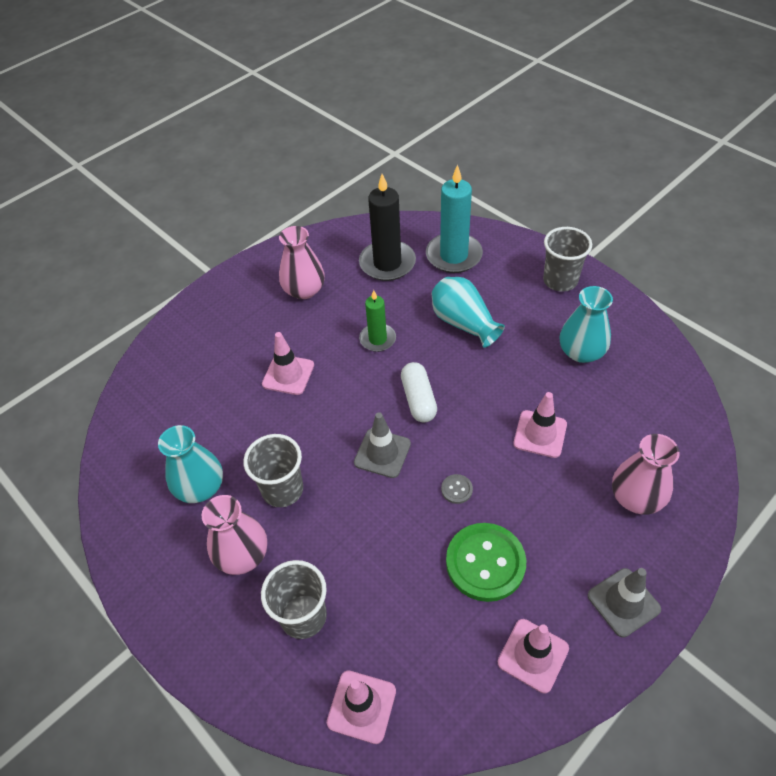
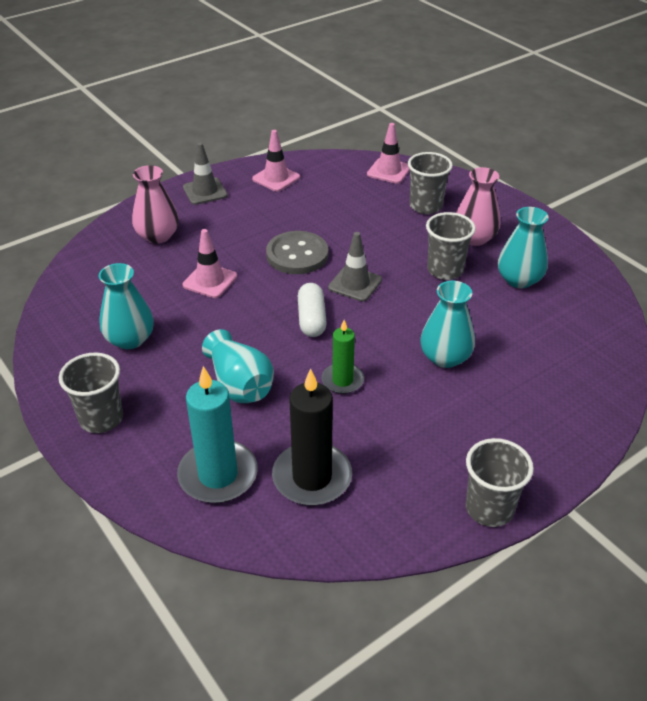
camera: 175 degrees left, 10 degrees down
(264, 261) = (489, 508): none -> grey cup
(288, 375) = (445, 357): pink traffic cone -> turquoise vase
(304, 290) = (429, 454): pink vase -> none
(456, 489) = (297, 255): grey button -> grey button, size x2.36
(485, 563) = (290, 216): green button -> none

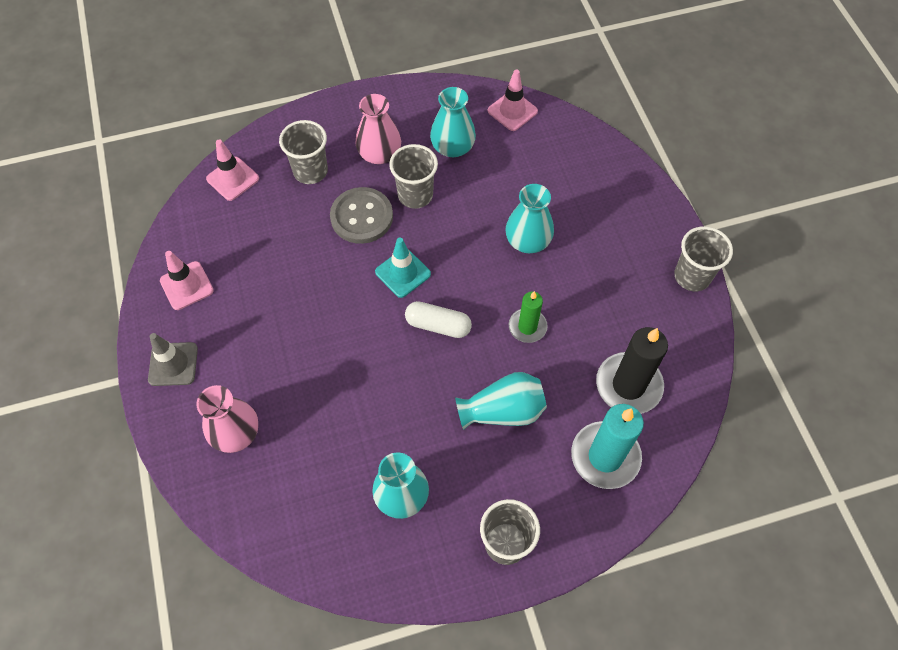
camera: 70 degrees left, 20 degrees up
(210, 281) = (341, 399): pink traffic cone -> pink traffic cone (512, 111)
(297, 255) = (335, 307): grey button -> grey button (362, 217)
(355, 284) = (403, 273): grey traffic cone -> turquoise traffic cone

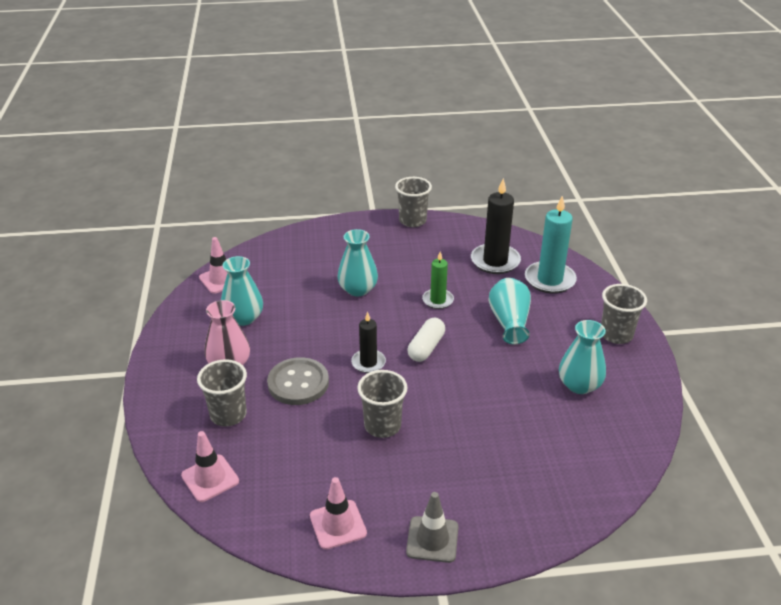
camera: 80 degrees left, 25 degrees down
(236, 433) = (515, 490): pink vase -> none
(403, 273) = (368, 363): turquoise traffic cone -> black candle
(415, 195) = (287, 346): grey cup -> grey cup (382, 426)

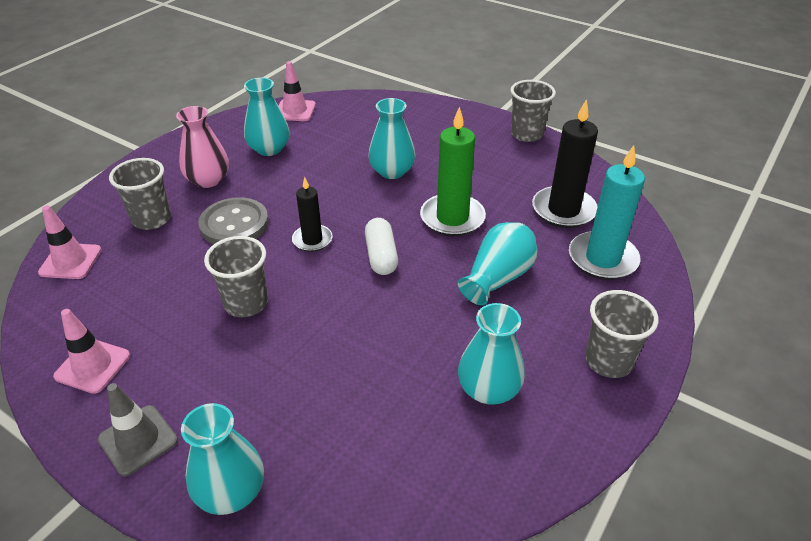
camera: 40 degrees right, 5 degrees up
(426, 347) = (381, 256): white capsule -> white capsule turned 75 degrees counterclockwise
(438, 300) = (452, 218): green candle -> green candle, size x1.68
(521, 523) = (231, 491): none -> turquoise vase

